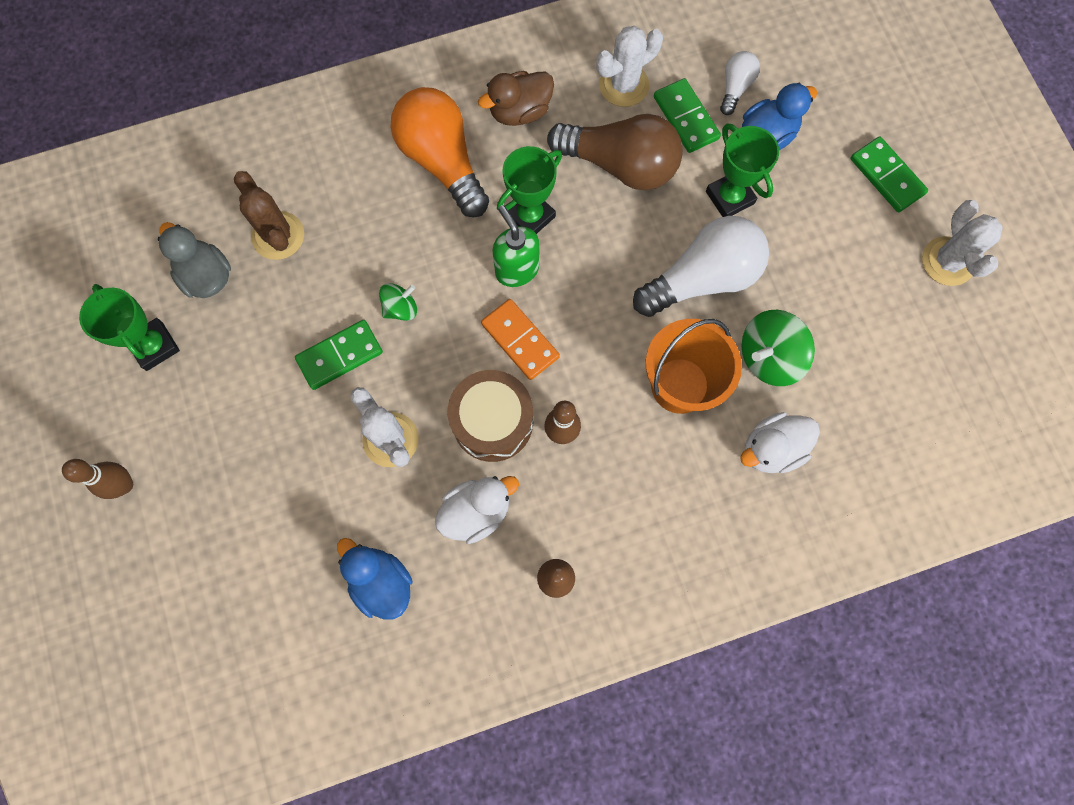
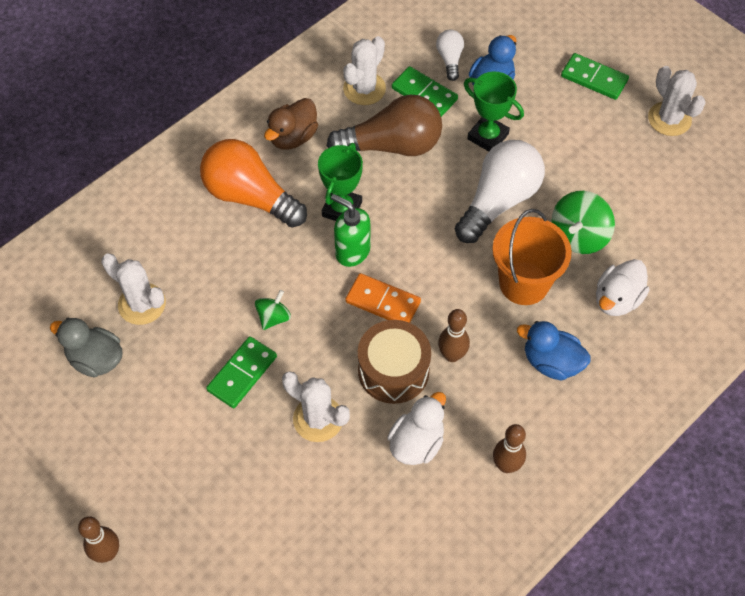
camera: 25 degrees left, 15 degrees down
(154, 346) = (78, 432): green trophy -> none
(278, 236) = (142, 304): brown cactus -> white cactus
(381, 582) = (368, 531): blue duck -> blue duck (551, 362)

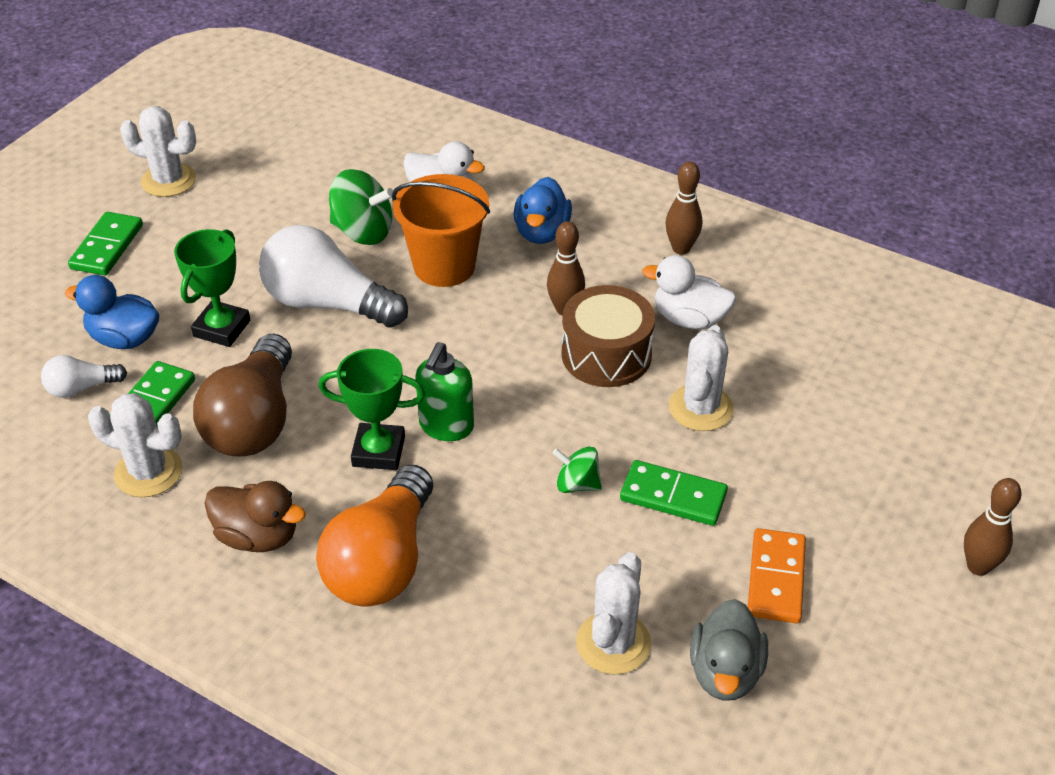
camera: 105 degrees left, 15 degrees down
(383, 302) = (514, 382): orange domino -> orange domino (776, 578)
(392, 145) = (254, 420): brown light bulb -> brown light bulb turned 150 degrees counterclockwise
(669, 119) = (168, 180): white cactus -> white cactus turned 60 degrees clockwise

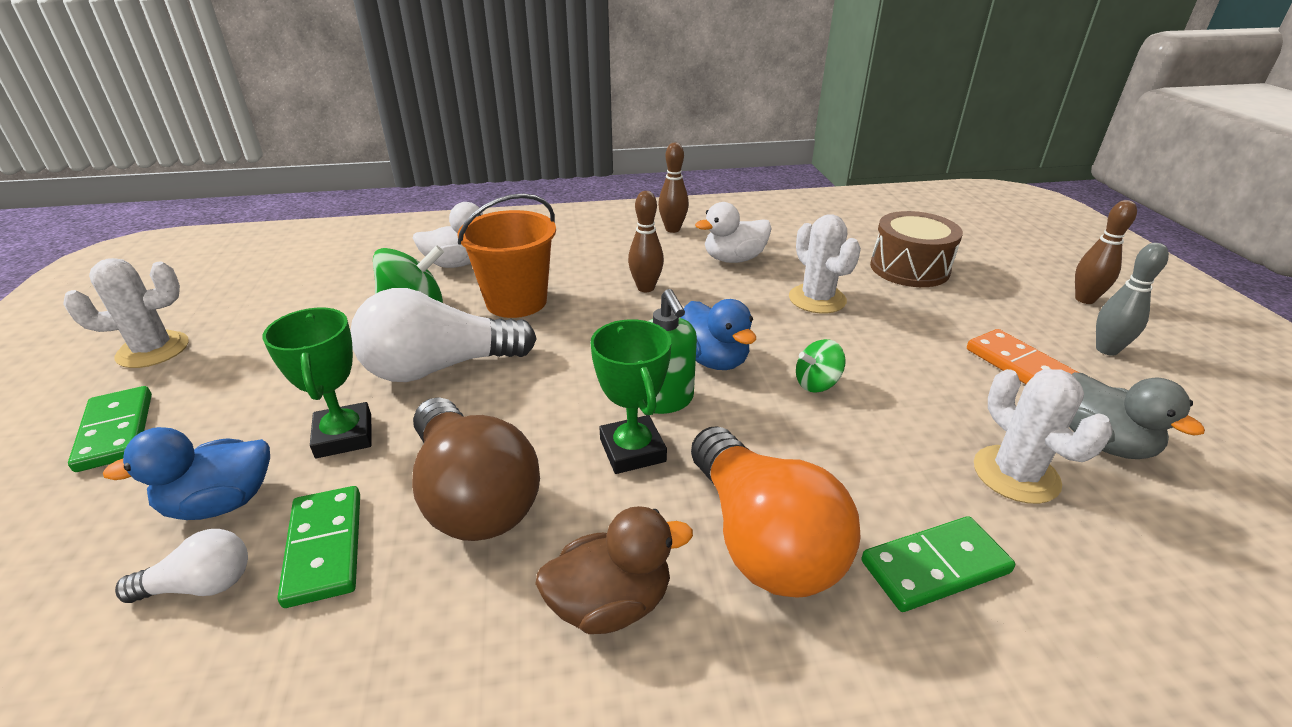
camera: 40 degrees left, 10 degrees down
(81, 388) = (200, 585): white light bulb -> white light bulb turned 135 degrees counterclockwise
(148, 472) = (394, 623): white cactus -> none
(378, 451) = (632, 450): green trophy -> green trophy turned 75 degrees counterclockwise
(542, 232) = (566, 255): blue duck -> blue duck (713, 360)
(606, 354) = (712, 299): brown drum -> brown drum (909, 268)
(673, 496) = (885, 355): green domino -> green domino (934, 566)
(891, 619) = (1106, 350): none -> grey bowling pin

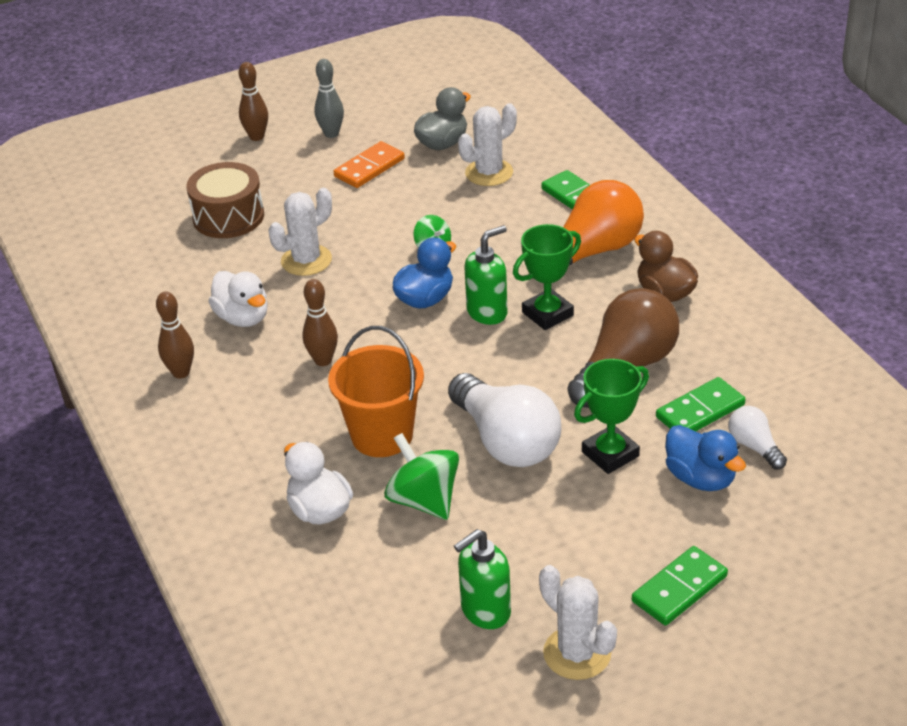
camera: 105 degrees left, 5 degrees up
(261, 315) = (485, 611): none -> green soap dispenser

